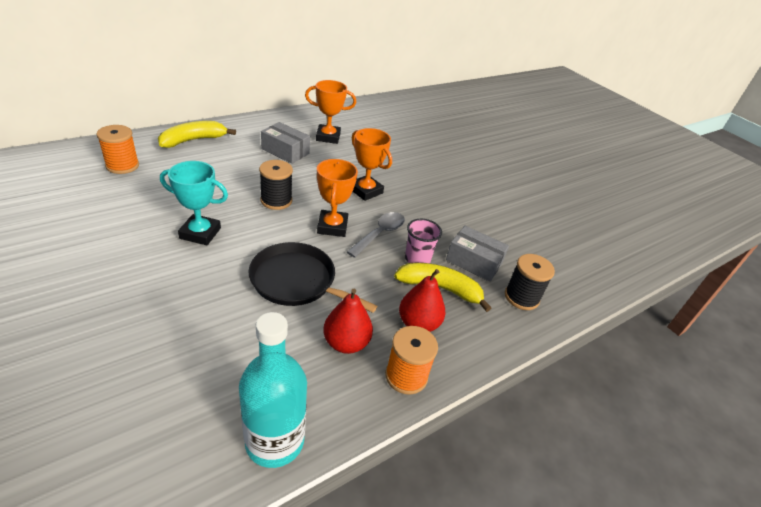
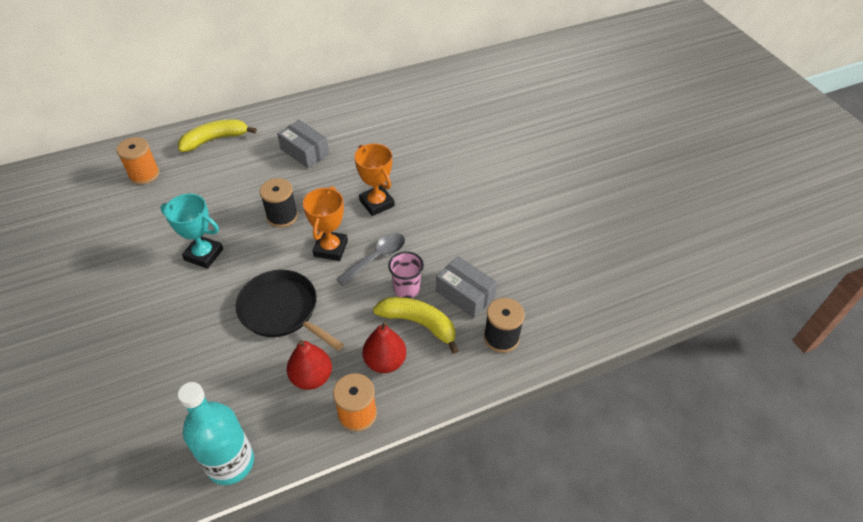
camera: 15 degrees right, 10 degrees up
(328, 137) = (355, 130): orange trophy -> none

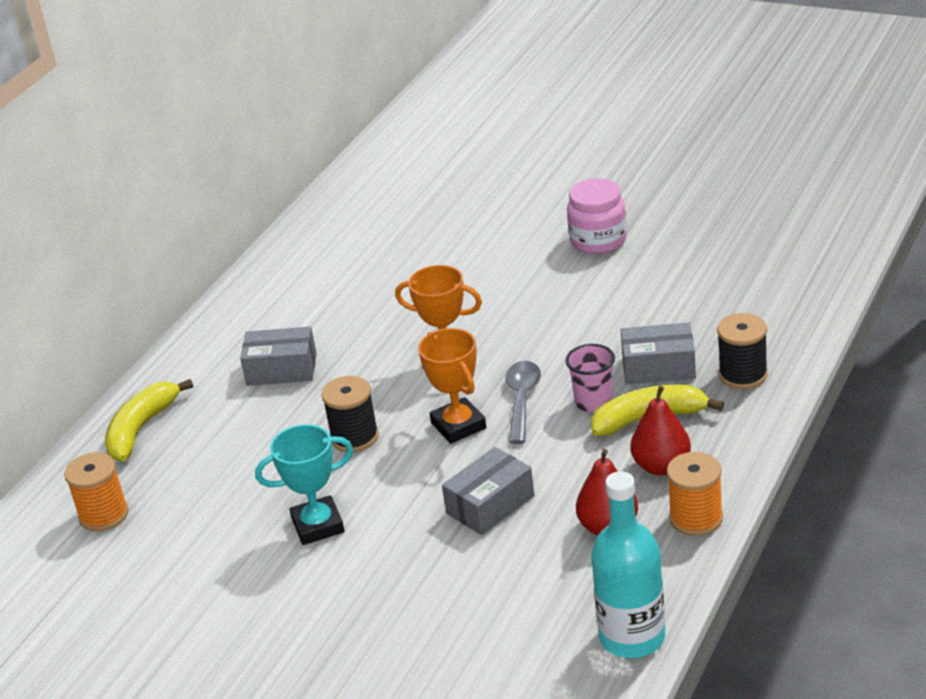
camera: 35 degrees left, 15 degrees down
(282, 310) = (490, 505): black pan -> grey box
(537, 186) = (598, 240): none -> pink jar

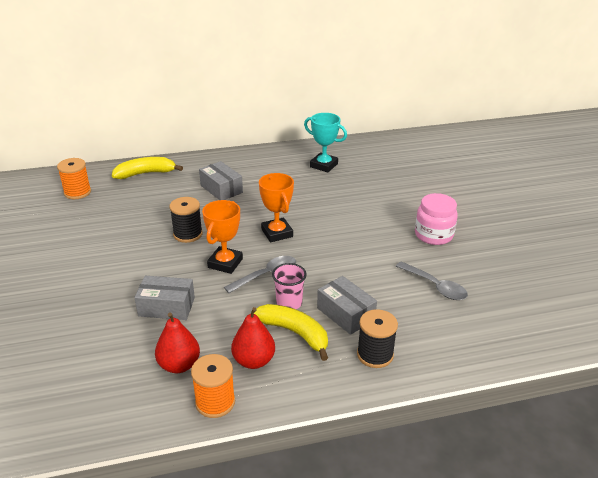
camera: 45 degrees right, 0 degrees up
(318, 525) = (109, 256): turquoise trophy -> turquoise trophy (324, 165)
(632, 637) = (80, 428): turquoise bottle -> none
(685, 283) = (435, 286): none -> grey spoon

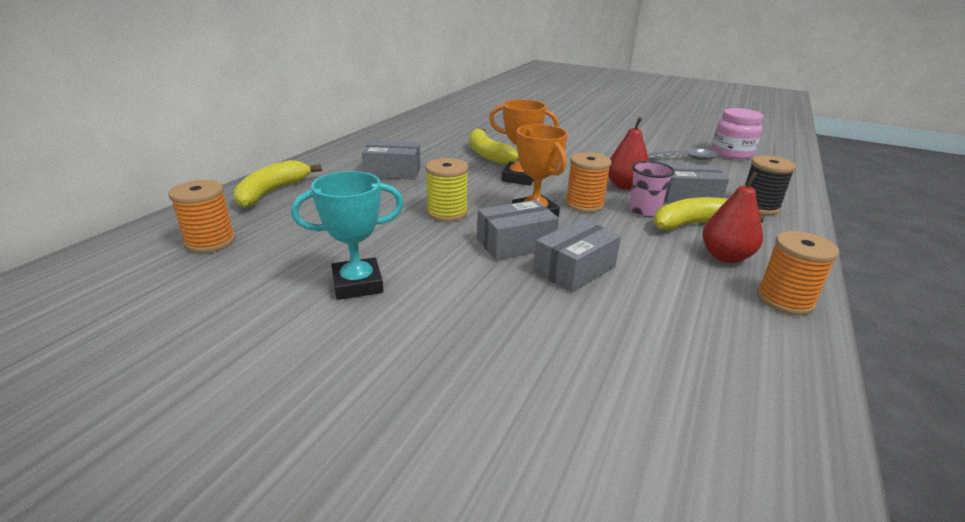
camera: 50 degrees left, 5 degrees down
(176, 274) = (515, 243): none -> grey box
(179, 365) = (698, 298): red pear -> red pear (625, 186)
(188, 234) = (447, 213): black spool -> yellow spool
(266, 275) = (584, 204): grey spoon -> orange spool
(302, 203) = (487, 154): none -> yellow banana
(324, 165) = (443, 129): turquoise trophy -> turquoise trophy (357, 284)
(433, 235) = (613, 137): pink jar -> pink jar (731, 153)

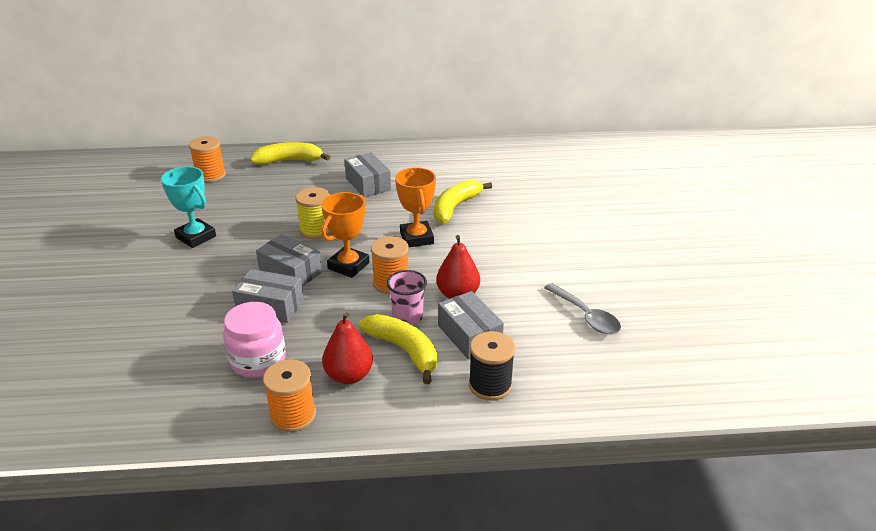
camera: 60 degrees right, 5 degrees up
(731, 153) = (655, 348): pink jar -> pink jar (258, 360)

